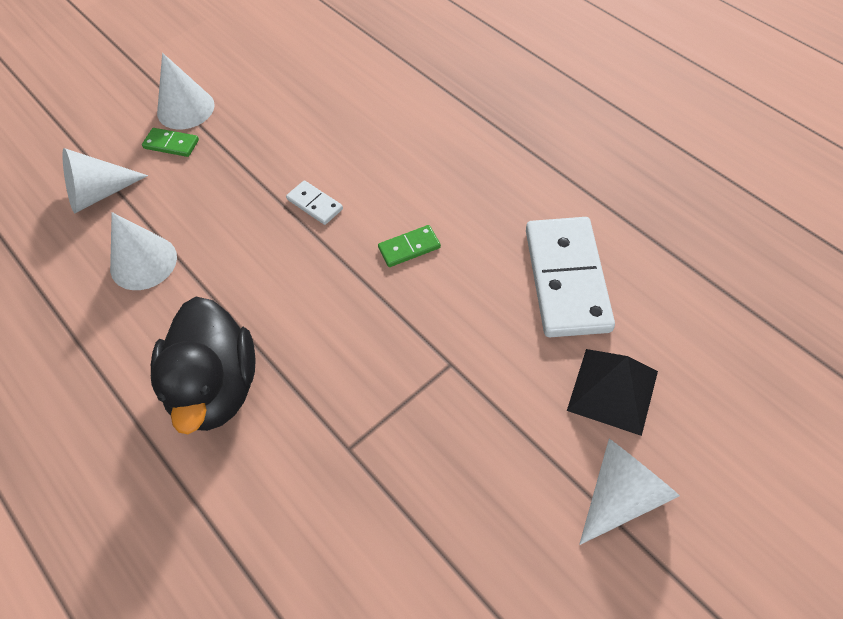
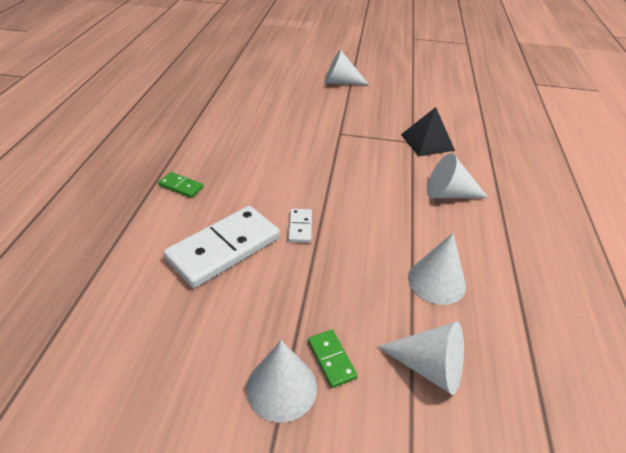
camera: 135 degrees left, 15 degrees down
(215, 388) = (449, 194): black duck -> white cone
(409, 248) = (290, 173): green domino -> green domino (181, 186)
(567, 279) = (255, 120): white domino -> white domino (224, 248)
(612, 390) = (301, 94): black pyramid -> black pyramid (427, 142)

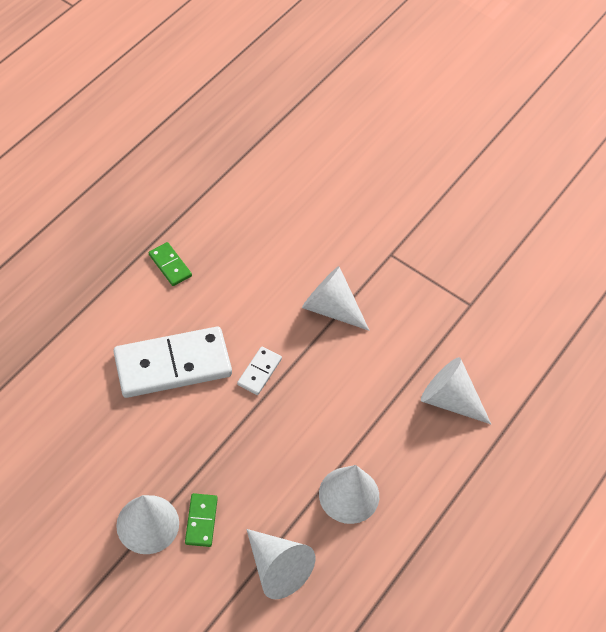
camera: 25 degrees right, 15 degrees up
(340, 82) = (456, 160): white cone -> white cone (331, 308)
(427, 142) = (488, 313): black pyramid -> none

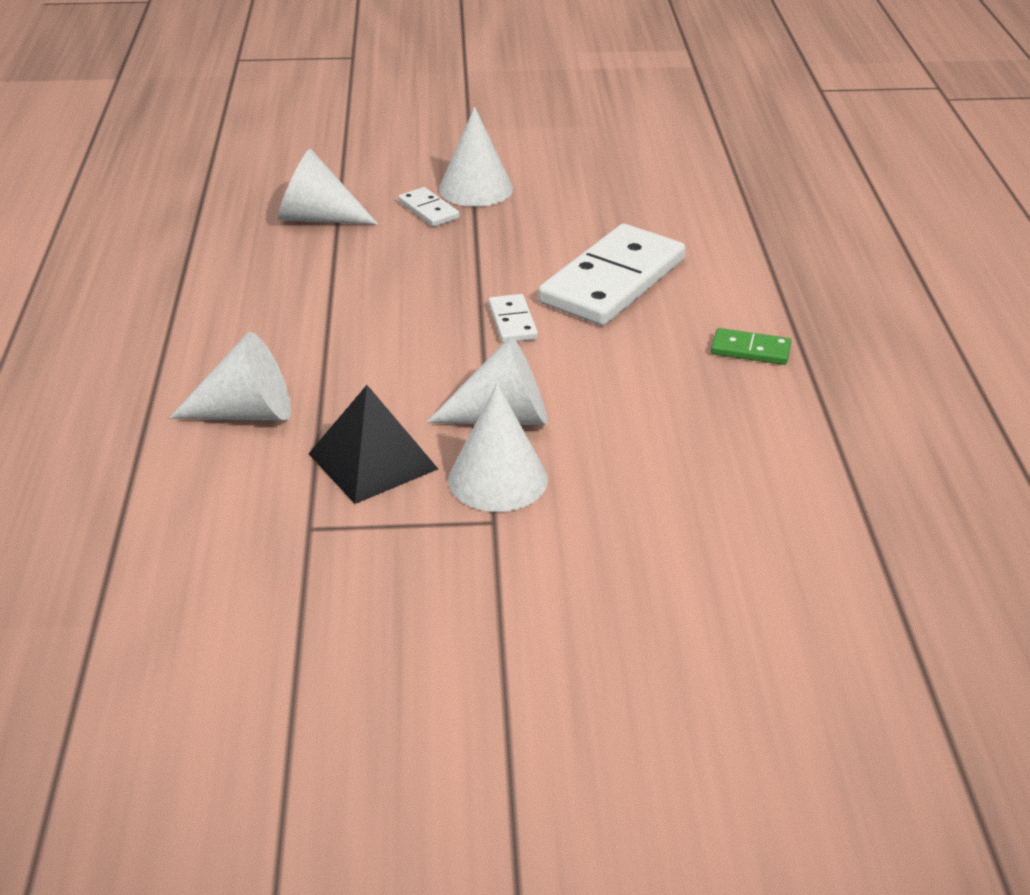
camera: 145 degrees right, 20 degrees down
(201, 521) = (428, 210): green domino -> white domino
(349, 495) = (296, 287): white cone -> white cone (498, 479)
(413, 323) = (373, 461): none -> black pyramid

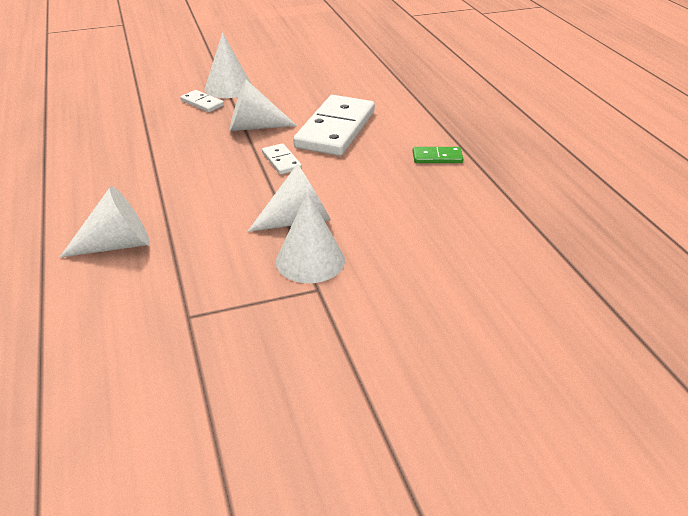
camera: 15 degrees left, 0 degrees up
(317, 218) = (129, 116): white cone -> white cone (254, 127)
(373, 461) = (219, 262): black pyramid -> none

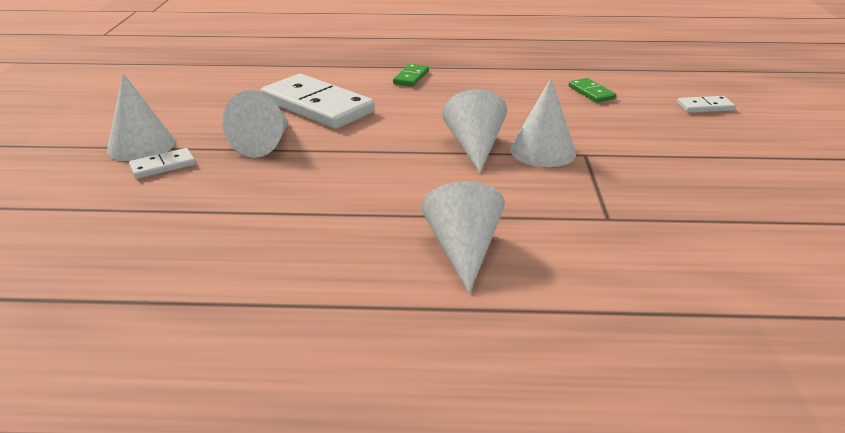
camera: 70 degrees left, 5 degrees down
(281, 161) = (356, 139): white domino -> white domino (705, 107)
(492, 277) = (591, 93): none -> green domino

